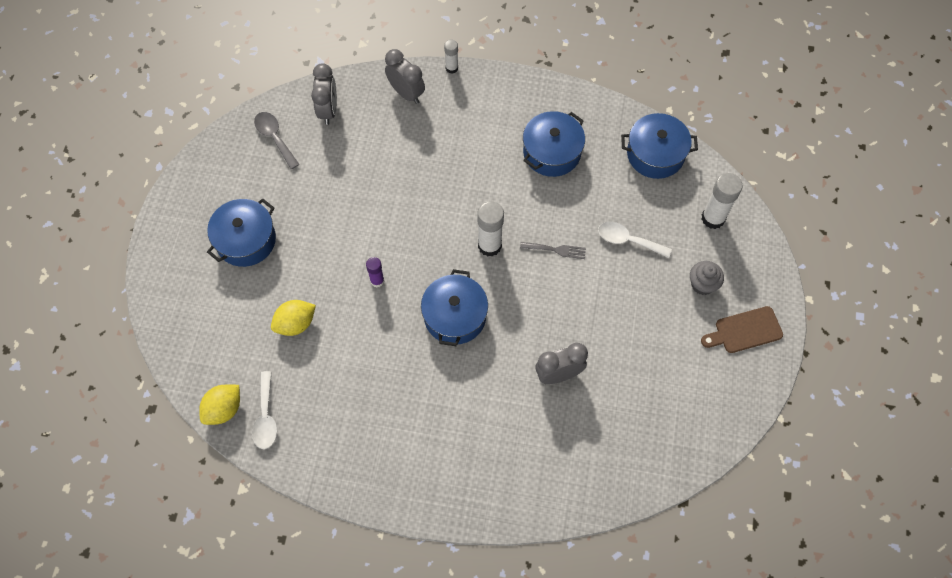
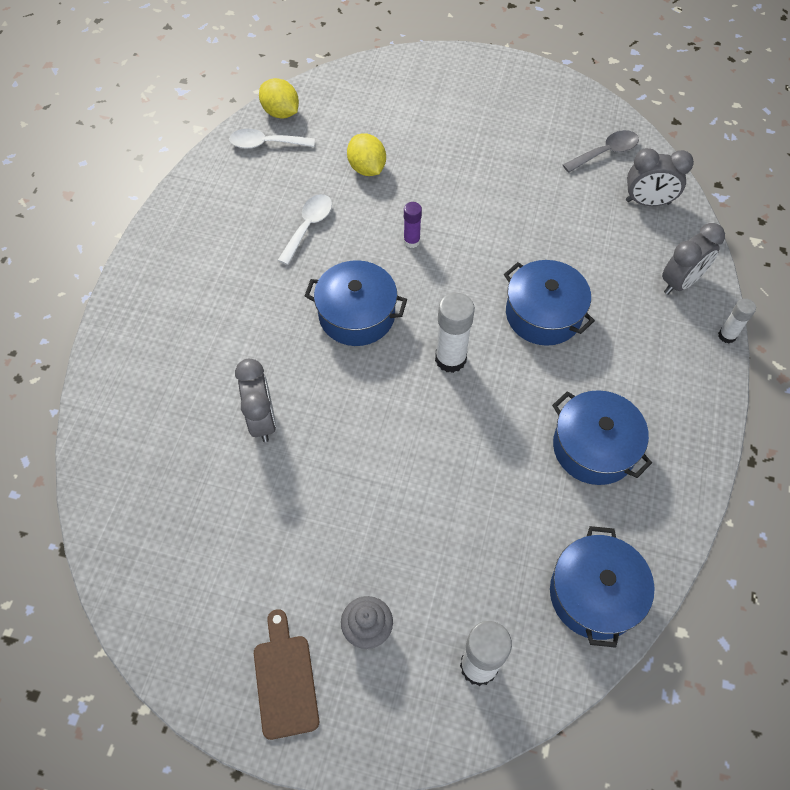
camera: 95 degrees right, 5 degrees down
(246, 240) = (472, 128): blue pot -> blue pot (543, 314)
(556, 250) = (439, 436): grey fork -> none
(627, 240) = (447, 532): white spoon -> white spoon (308, 226)

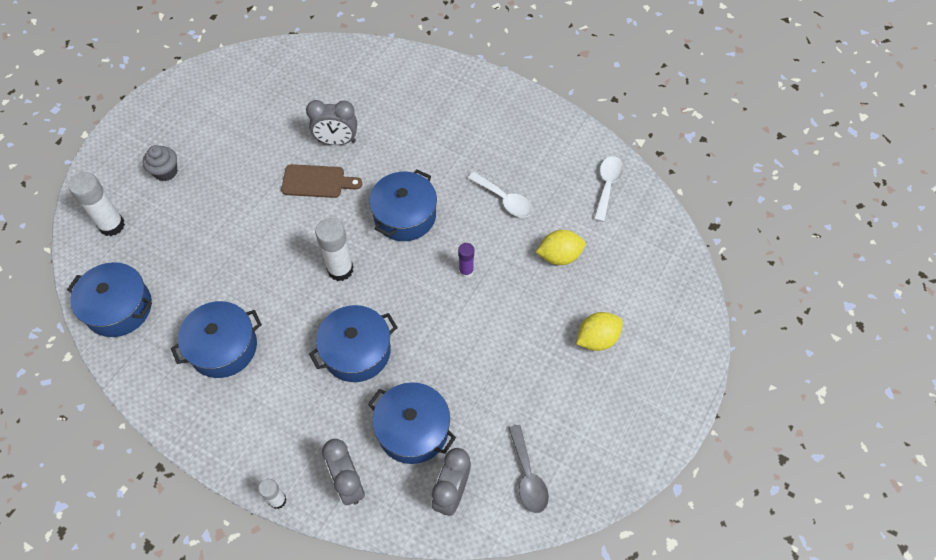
camera: 105 degrees right, 0 degrees up
(281, 112) = (645, 203): yellow lemon -> yellow lemon (597, 339)
(285, 680) = (158, 125): brown cutting board -> brown cutting board (317, 181)
(604, 245) = (413, 429): none -> blue pot

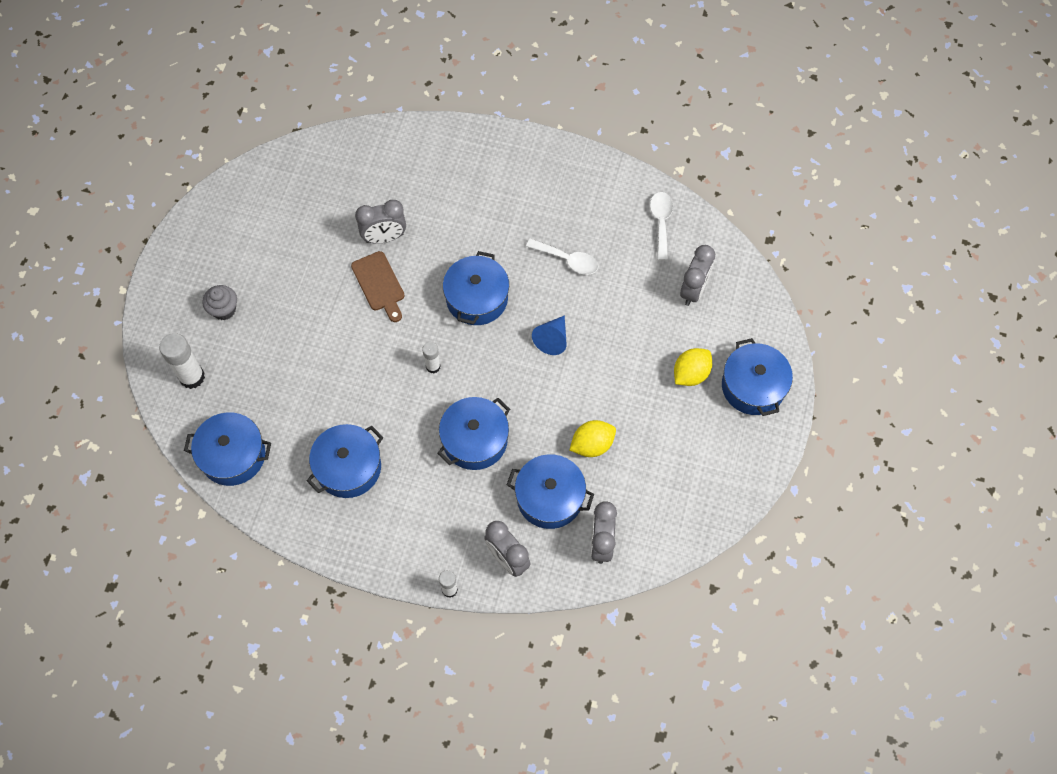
camera: 15 degrees left, 5 degrees up
(317, 181) = (379, 284): brown cutting board -> brown cutting board turned 75 degrees clockwise
(340, 269) = (433, 366): white glue stick -> white glue stick, size x0.58
(466, 271) = (552, 339): purple glue stick -> blue cone
(528, 476) = (663, 512): grey spoon -> none
(559, 256) = (635, 303): yellow lemon -> yellow lemon (592, 445)
(622, 257) = (693, 290): none -> grey clock
(659, 367) = (753, 386): none -> blue pot

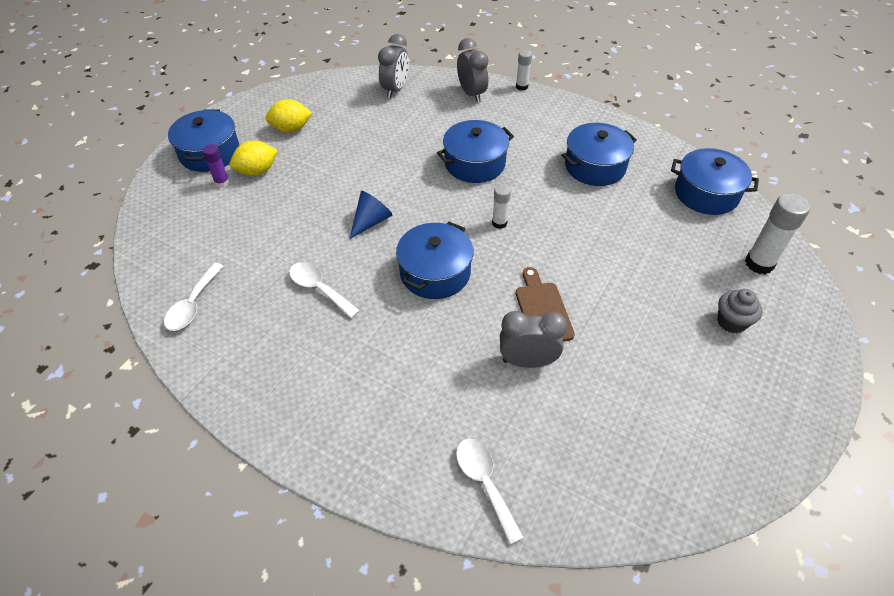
camera: 165 degrees left, 15 degrees down
(398, 150) = (484, 483): none -> white spoon
(549, 497) = (424, 119): blue pot -> none
(592, 445) = (373, 142): yellow lemon -> yellow lemon (291, 129)
(693, 290) = (206, 233): grey clock -> none
(716, 351) = (222, 182): none -> purple glue stick

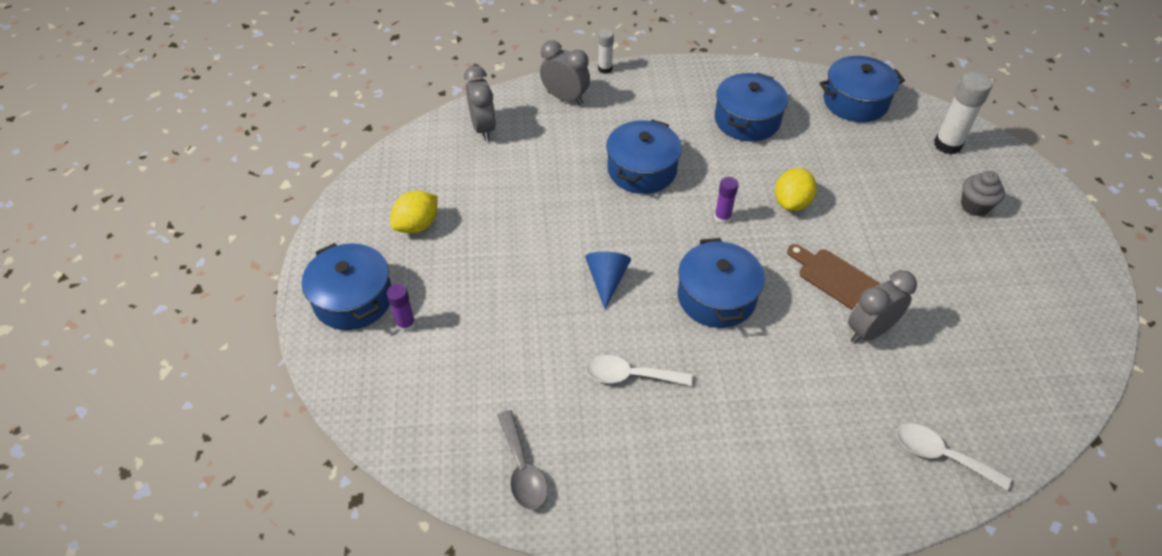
camera: 35 degrees left, 0 degrees up
(193, 304) = (522, 469): white spoon -> grey spoon
(257, 171) = (431, 291): yellow lemon -> yellow lemon (791, 203)
(499, 223) = (722, 218): white glue stick -> purple glue stick

